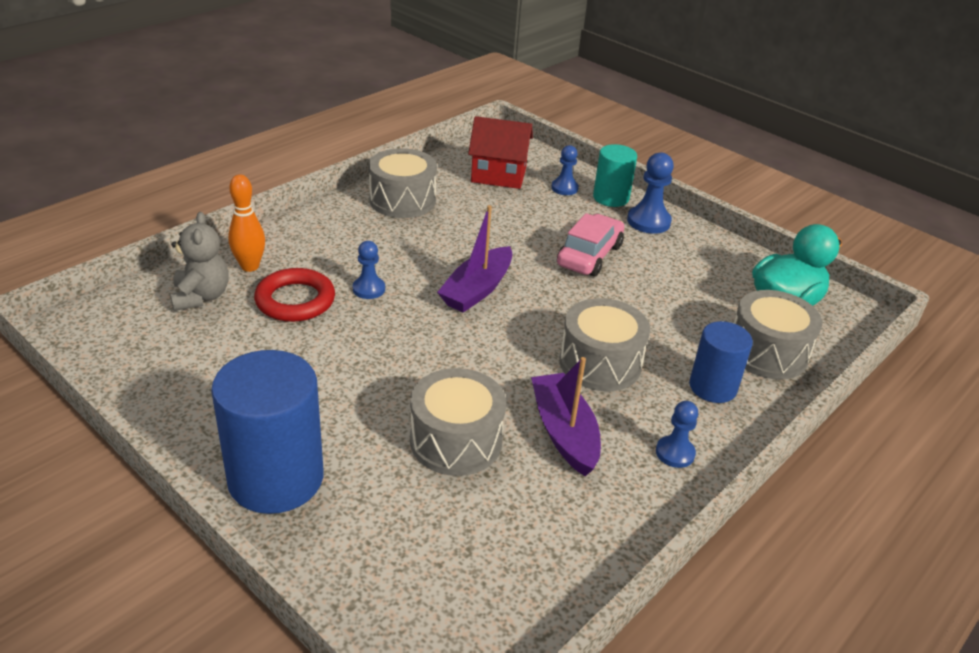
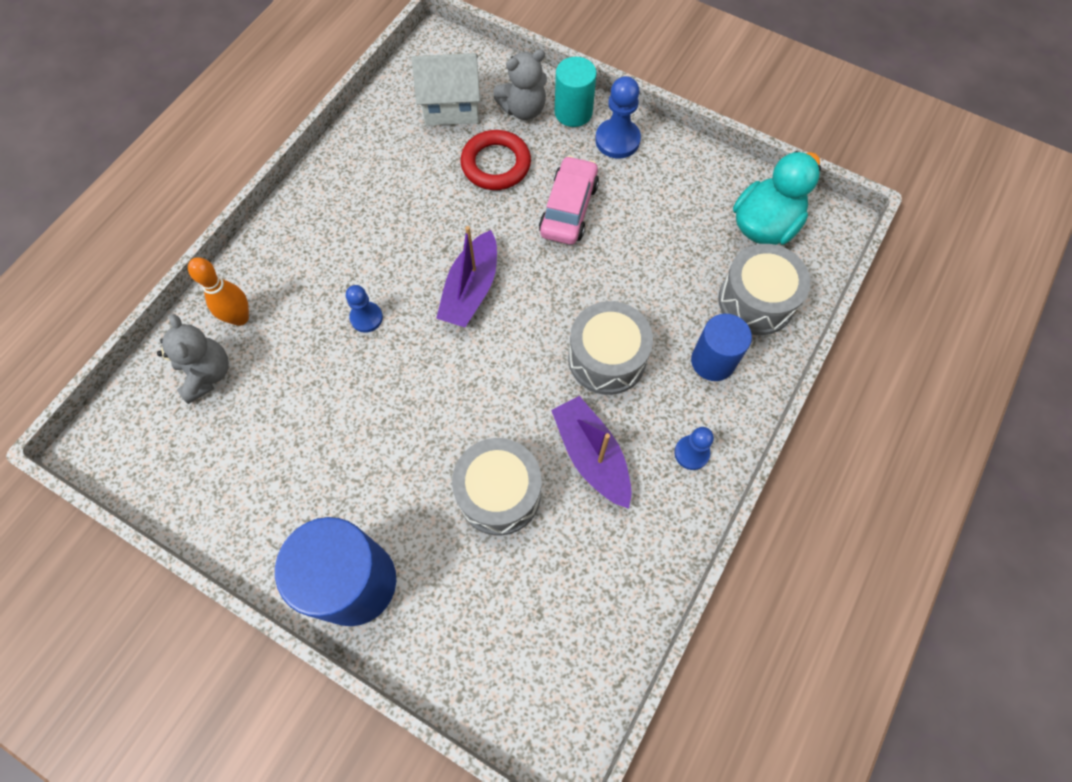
camera: 10 degrees left, 30 degrees up
(295, 300) = (300, 354): red ring -> red ring (496, 164)
(402, 200) = (363, 174): grey drum -> none
(498, 175) = (451, 107): red house -> white house
(564, 188) = (523, 109): blue pawn -> grey teddy bear

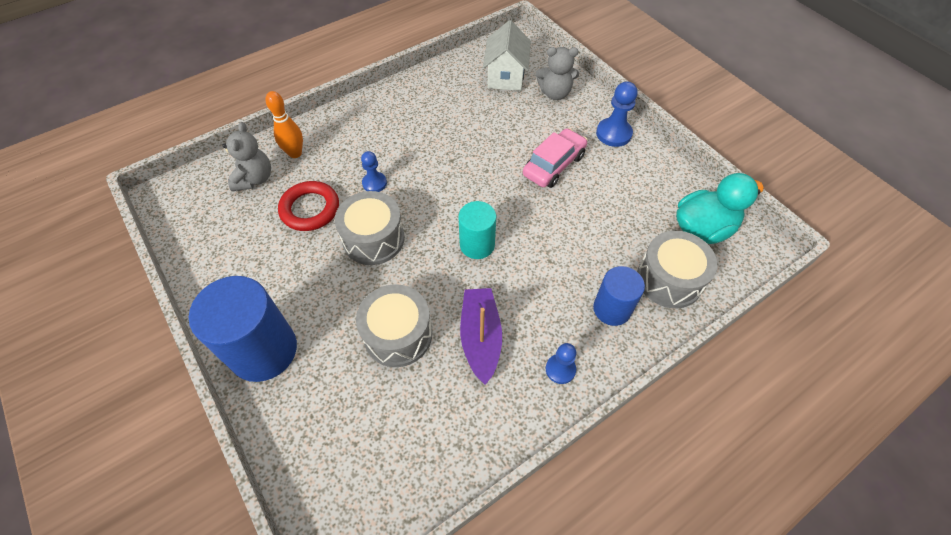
camera: 25 degrees right, 10 degrees down
(451, 107) = (505, 76): white house -> white house turned 75 degrees clockwise
(471, 289) = (455, 191): purple boat -> none
(496, 164) = (517, 120): red ring -> red ring (310, 209)
(573, 112) = (590, 106): turquoise cylinder -> turquoise cylinder (477, 245)
(607, 358) = (529, 274): grey drum -> grey drum (373, 239)

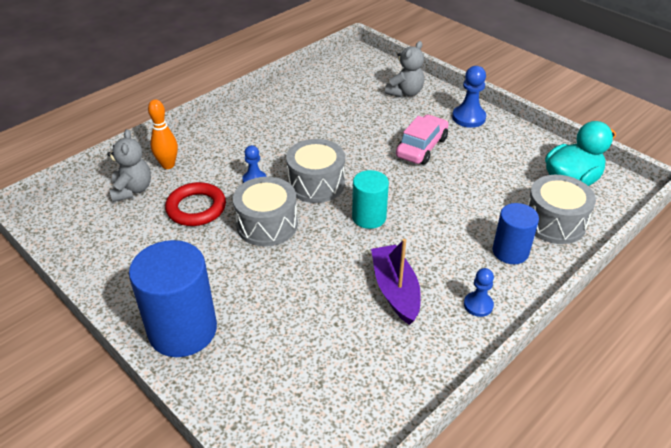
camera: 10 degrees left, 15 degrees down
(398, 335) = (314, 298): grey drum -> grey drum (316, 184)
(505, 76) = (355, 84): white house -> none
(555, 93) = (405, 93): grey teddy bear -> grey teddy bear turned 45 degrees counterclockwise

